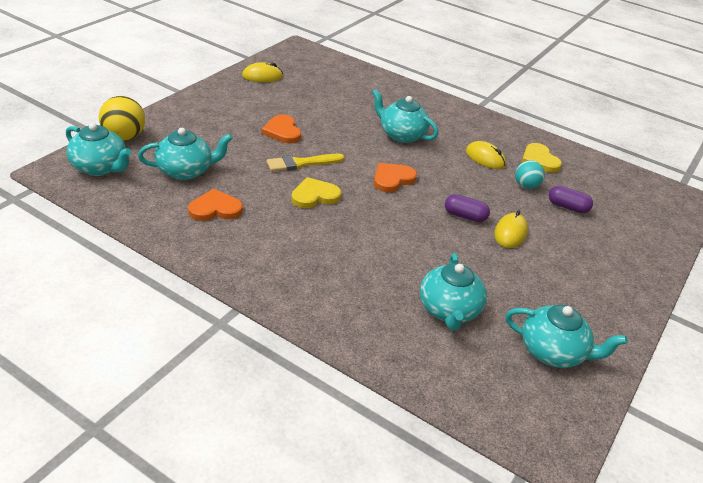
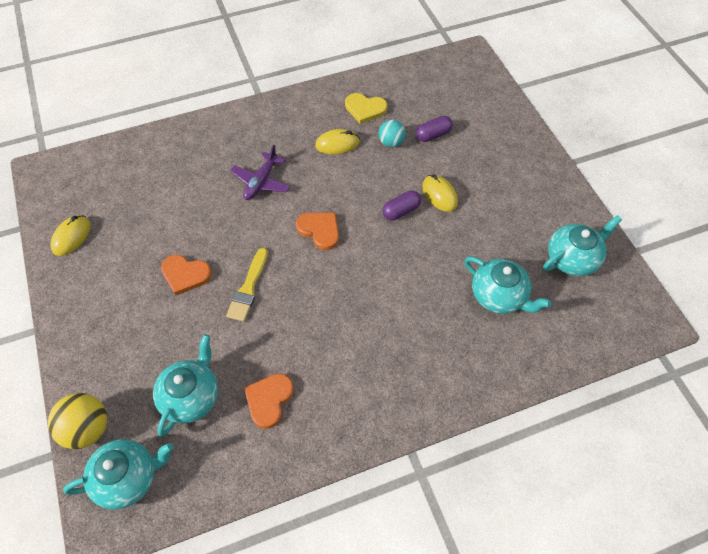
camera: 50 degrees left, 20 degrees up
(315, 196) = (303, 306): yellow heart -> none
(392, 179) = (319, 230): orange heart -> orange heart turned 135 degrees clockwise
(401, 135) = (261, 182): turquoise teapot -> purple plane

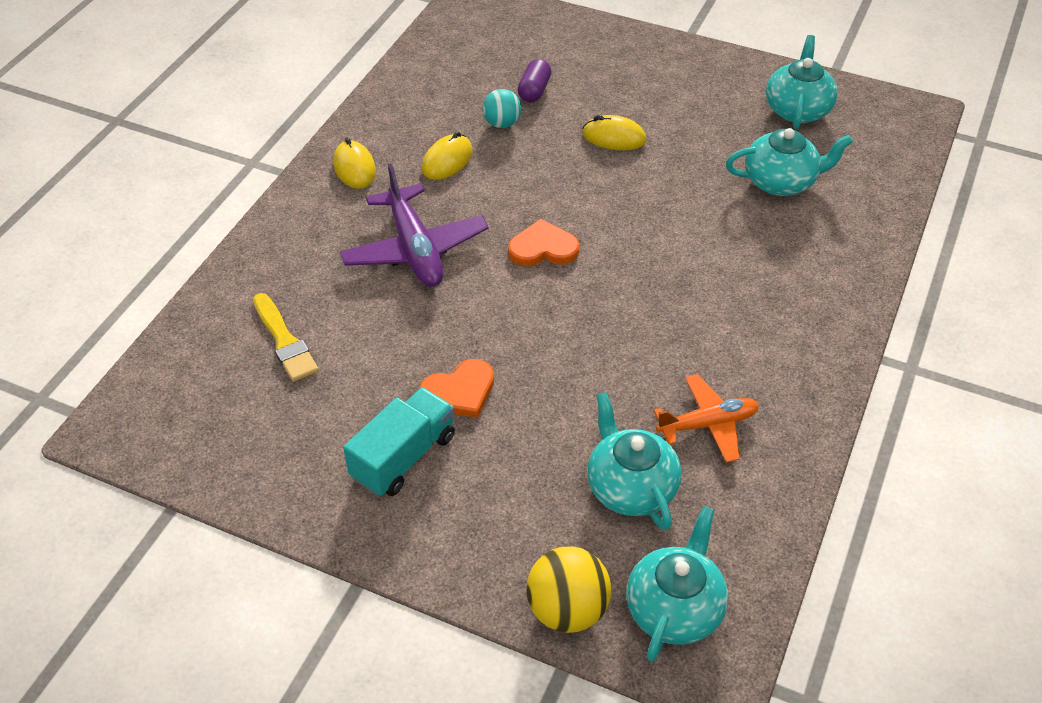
camera: 45 degrees left, 10 degrees down
(71, 237) = (262, 462): yellow mouse -> yellow mouse (354, 168)
(123, 286) = (403, 457): none -> turquoise truck
(248, 288) = (546, 351): yellow brush -> yellow brush (285, 341)
(261, 182) = (415, 249): purple plane -> purple plane, size x1.53
(269, 400) = (708, 424): orange heart -> orange plane
(365, 109) = (430, 111): yellow heart -> none
(401, 211) = (598, 175): purple capsule -> none

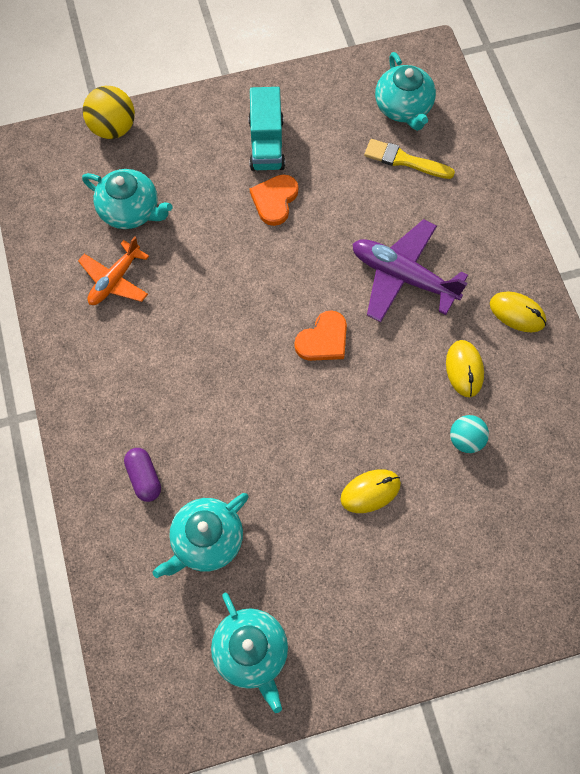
camera: 140 degrees right, 20 degrees up
(534, 90) = (479, 499): purple capsule -> purple capsule (144, 477)
(674, 608) = (60, 164): turquoise teapot -> turquoise teapot (403, 108)

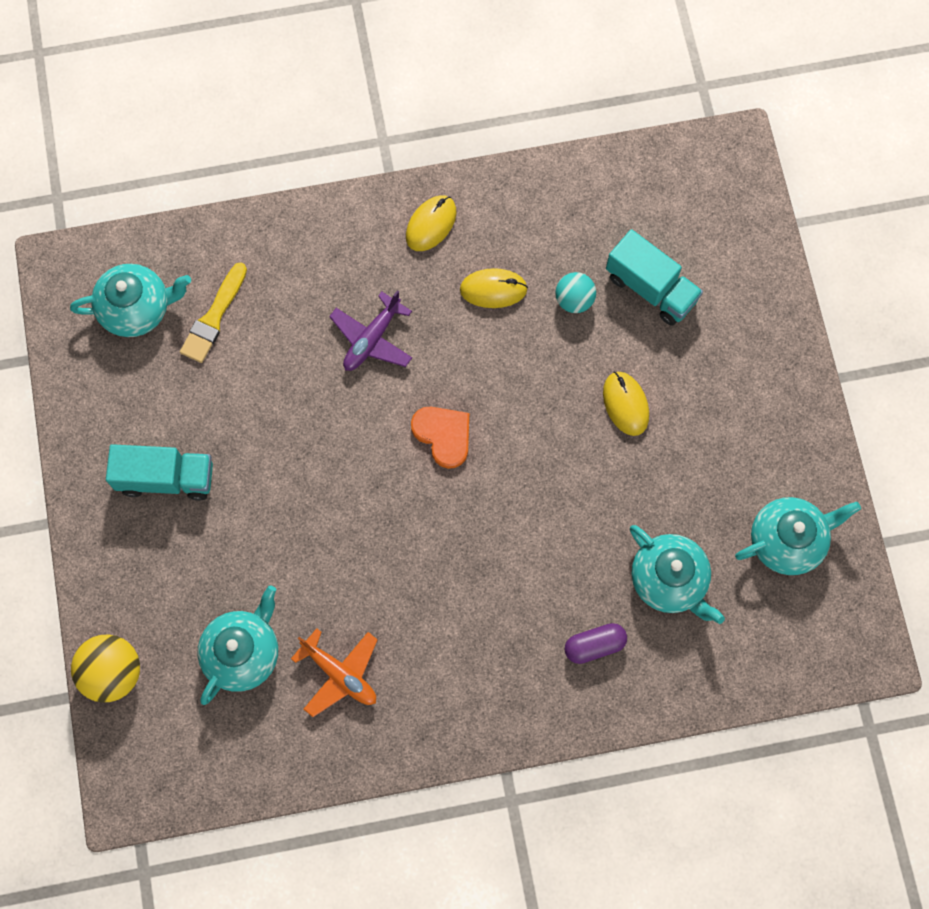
camera: 85 degrees left, 5 degrees up
(274, 200) = (250, 475): orange heart -> none
(403, 276) = (372, 339): purple plane -> purple plane, size x0.65
(489, 508) = (651, 288): none -> turquoise truck

